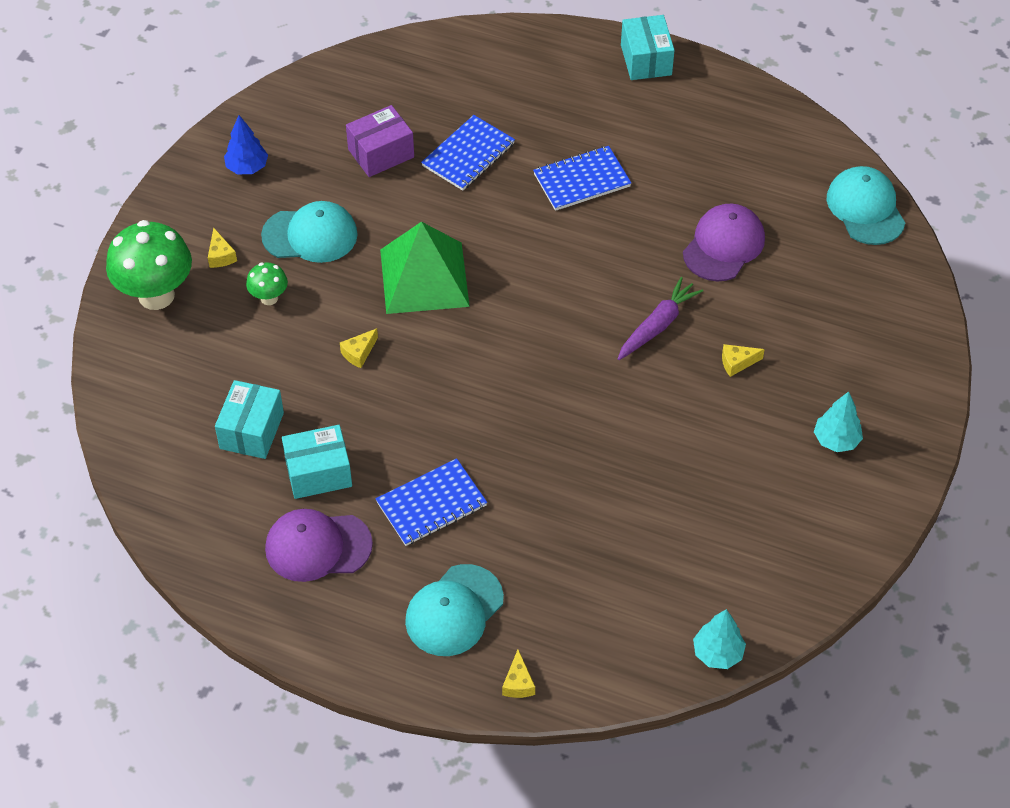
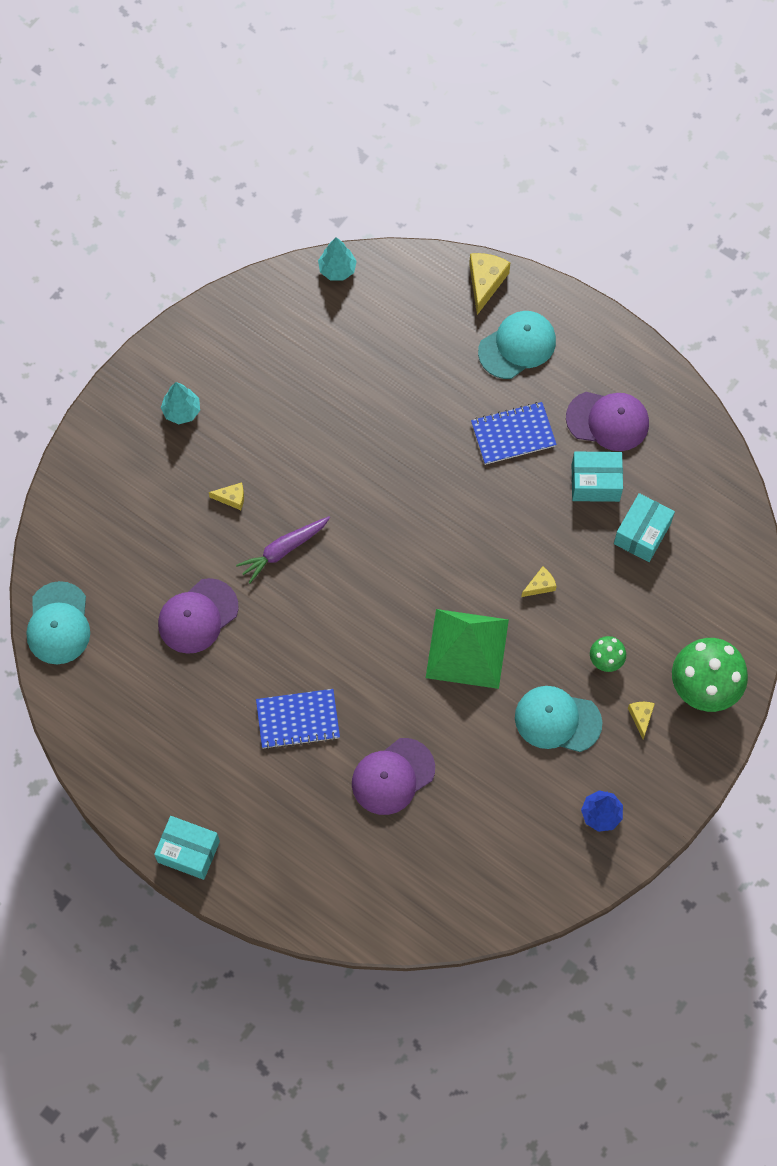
camera: 165 degrees left, 15 degrees up
(381, 153) = (473, 799): purple box -> none
(468, 155) = (393, 776): blue notebook -> purple cap
(518, 683) = (485, 282): yellow cheese -> yellow cheese, size x1.72
(646, 60) = (188, 851): turquoise box -> turquoise box turned 75 degrees counterclockwise

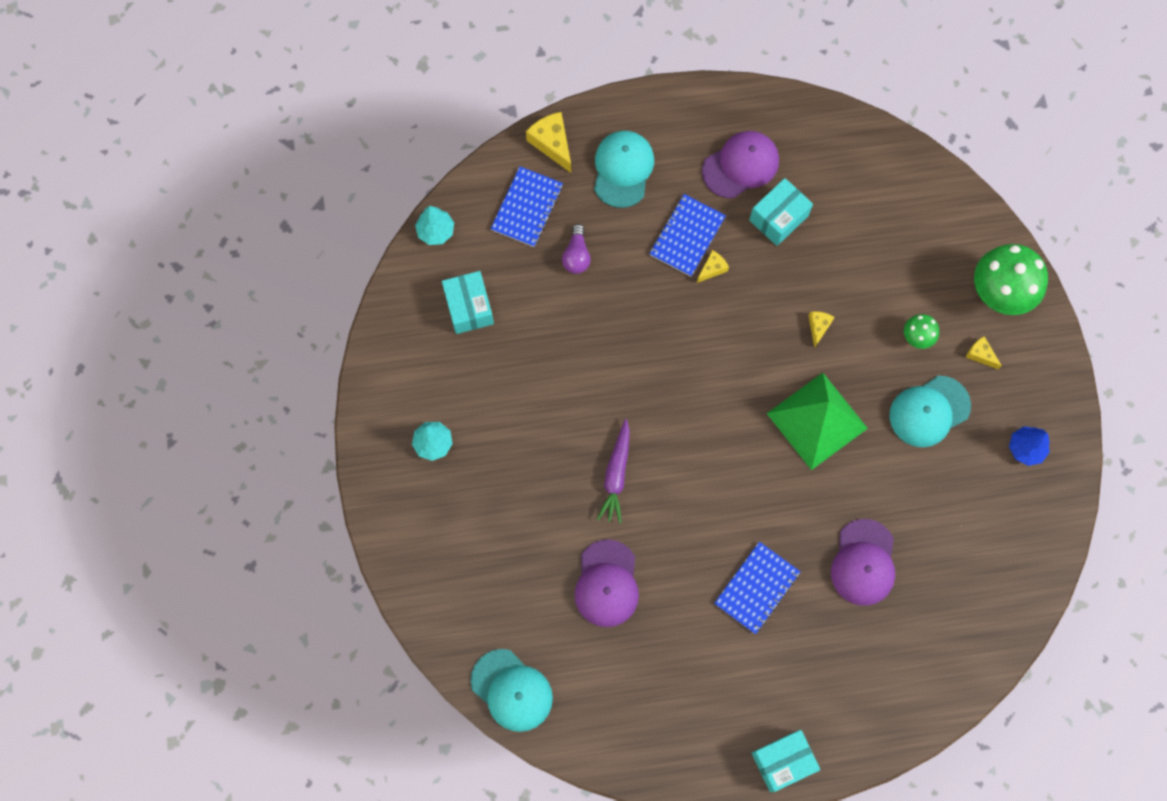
camera: 45 degrees left, 5 degrees up
(232, 498) = (539, 473): yellow cheese -> yellow cheese (712, 269)
(418, 375) = (576, 255): none -> purple light bulb
(419, 311) = (527, 208): none -> blue notebook
(642, 533) = (847, 224): turquoise box -> turquoise box (469, 307)

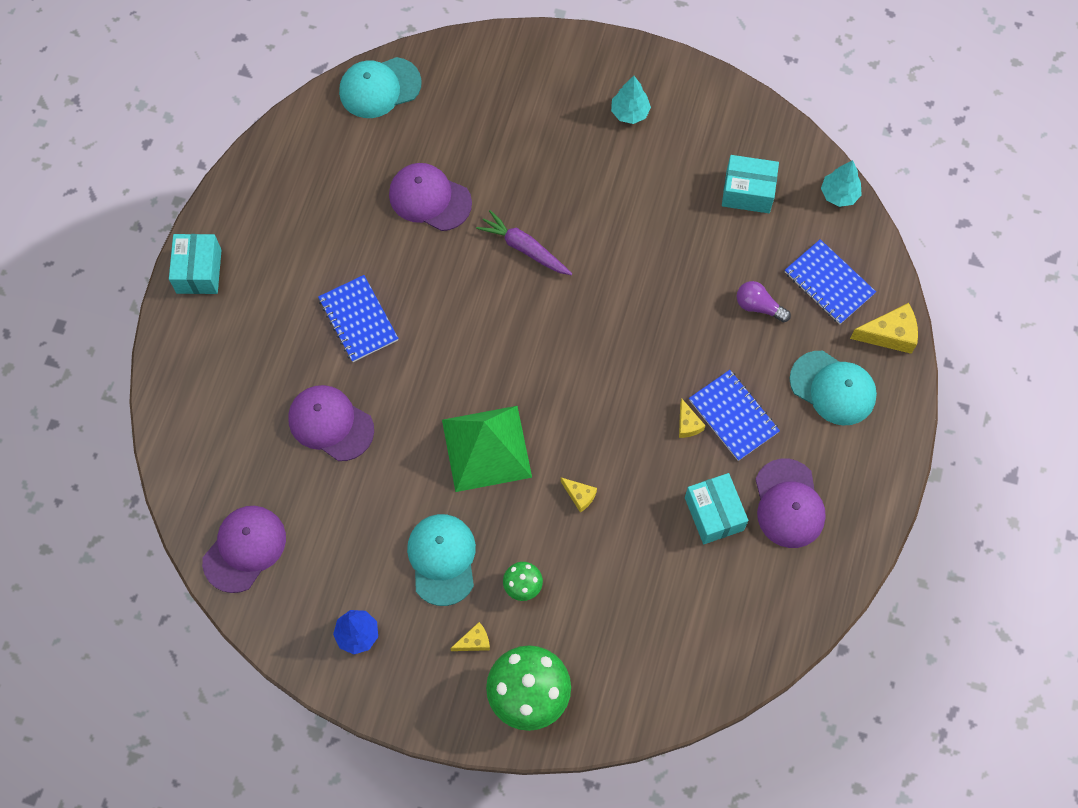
camera: 115 degrees right, 5 degrees down
(1008, 578) = (244, 549): none -> purple cap

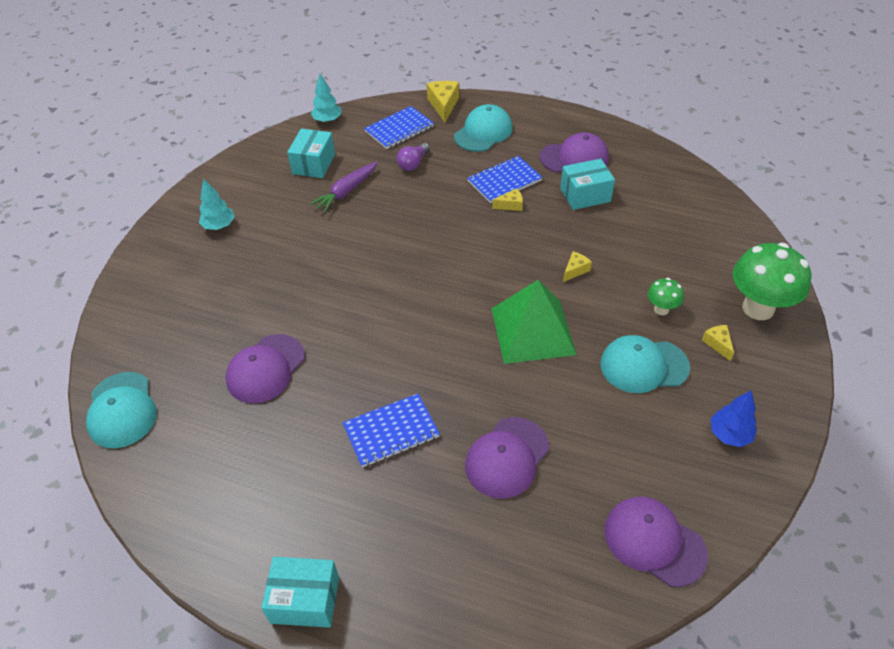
camera: 85 degrees left, 20 degrees down
(524, 248) = (335, 299): purple carrot -> purple carrot (346, 191)

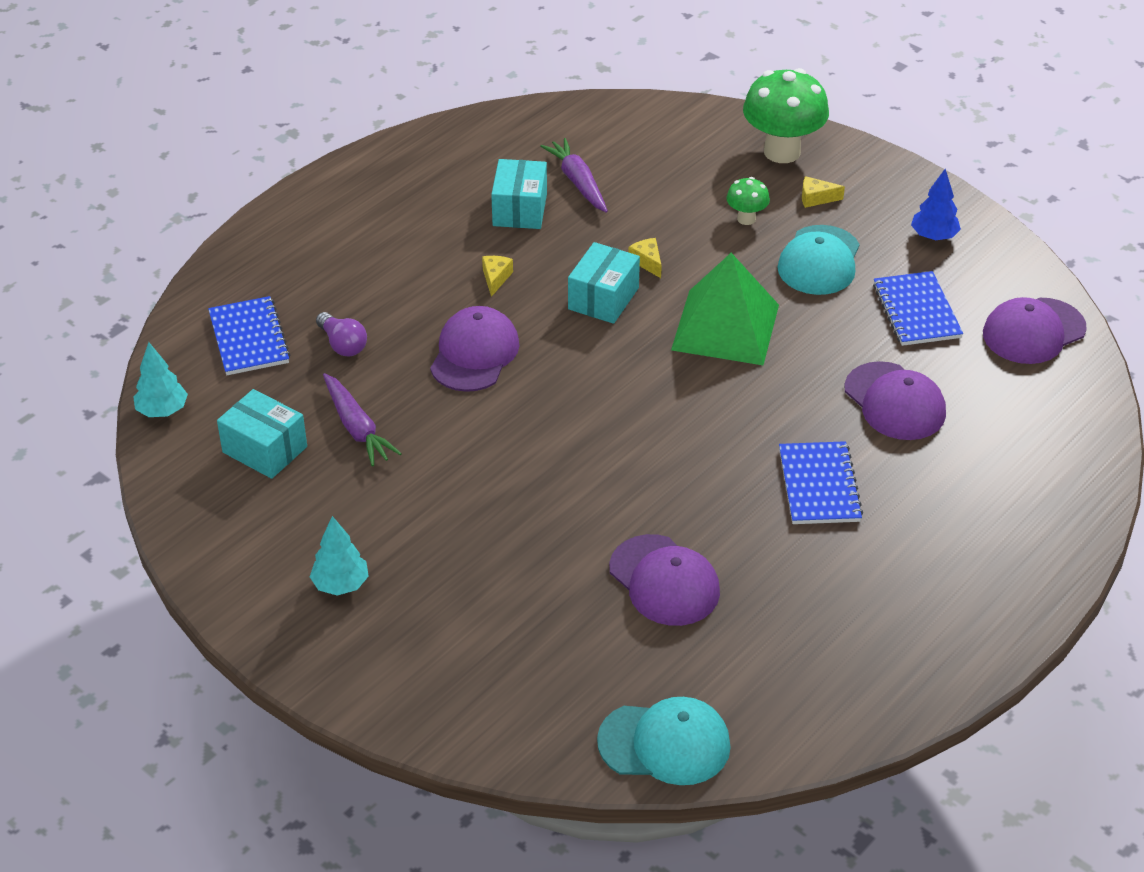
camera: 70 degrees left, 5 degrees down
(305, 600) = (1011, 606): turquoise box -> turquoise box (603, 298)
(443, 105) = (226, 278): yellow cheese -> none
(483, 132) = (323, 257): turquoise cap -> none
(504, 181) = (443, 269): blue notebook -> blue notebook (916, 311)
(574, 158) = (441, 194): purple cap -> purple cap (474, 354)
(634, 212) = (578, 182): none -> purple carrot

